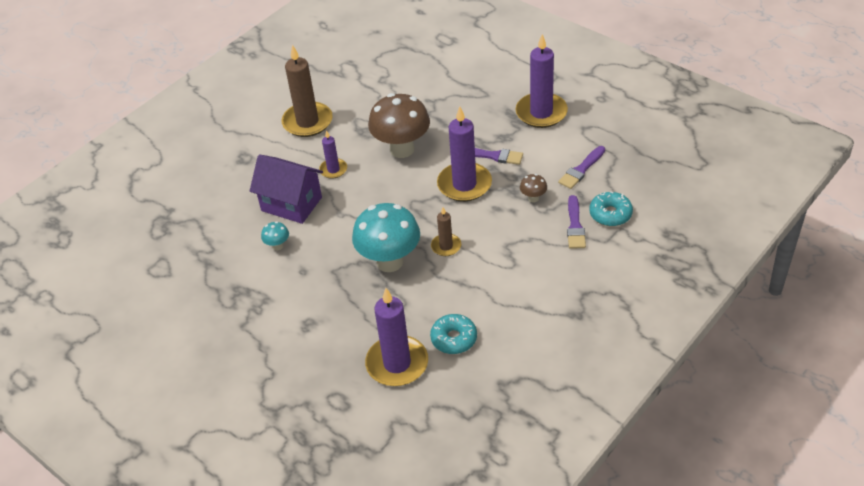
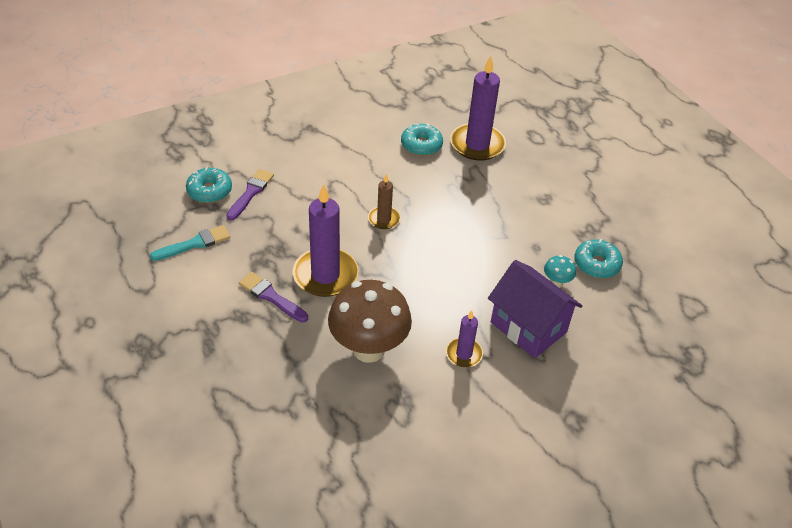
camera: 165 degrees left, 0 degrees up
(246, 275) = (596, 264): none -> turquoise donut
(307, 122) = (472, 447): brown candle -> none
(389, 262) = (446, 225): turquoise mushroom -> none
(533, 198) = (267, 233): brown mushroom -> none
(541, 113) = (173, 331): purple candle -> none
(581, 169) = (194, 244): purple brush -> turquoise brush

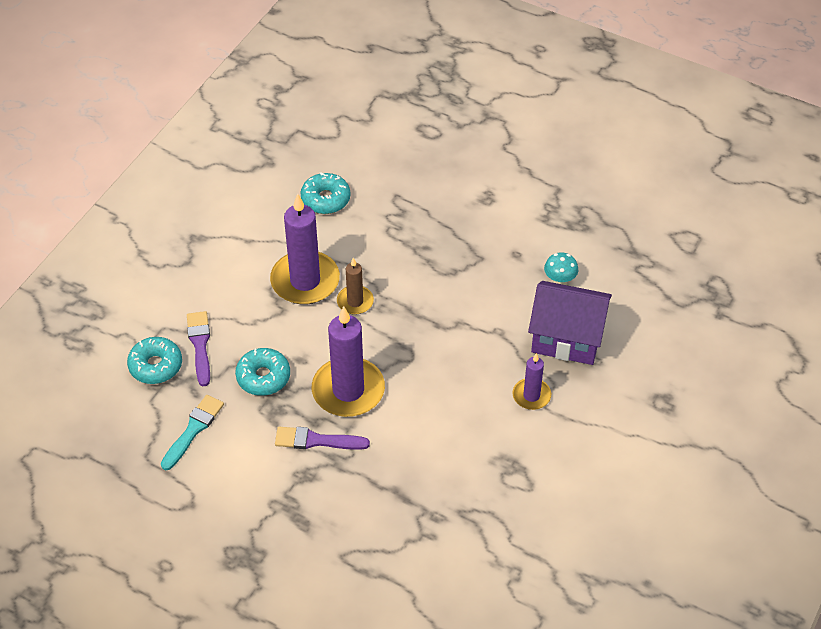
camera: 30 degrees left, 5 degrees up
(368, 349) = (446, 439): brown mushroom -> none
(477, 144) = (379, 169): purple candle -> purple candle (305, 281)
(596, 264) = (581, 242): turquoise donut -> turquoise donut (263, 377)

